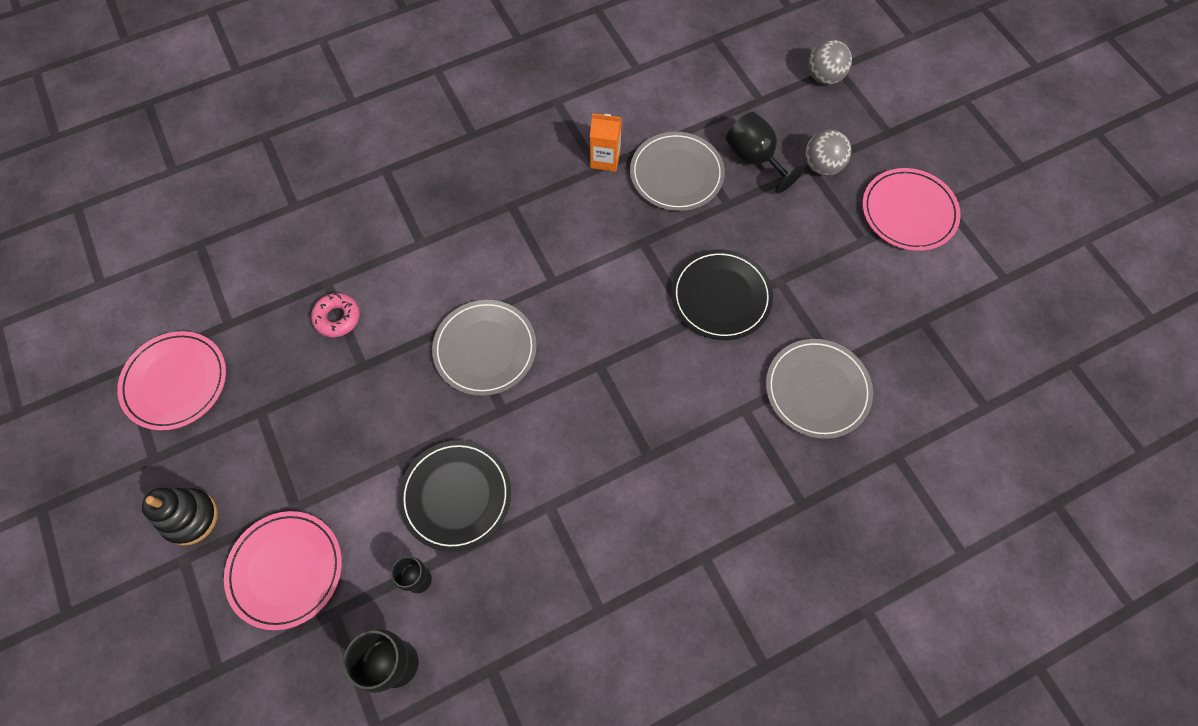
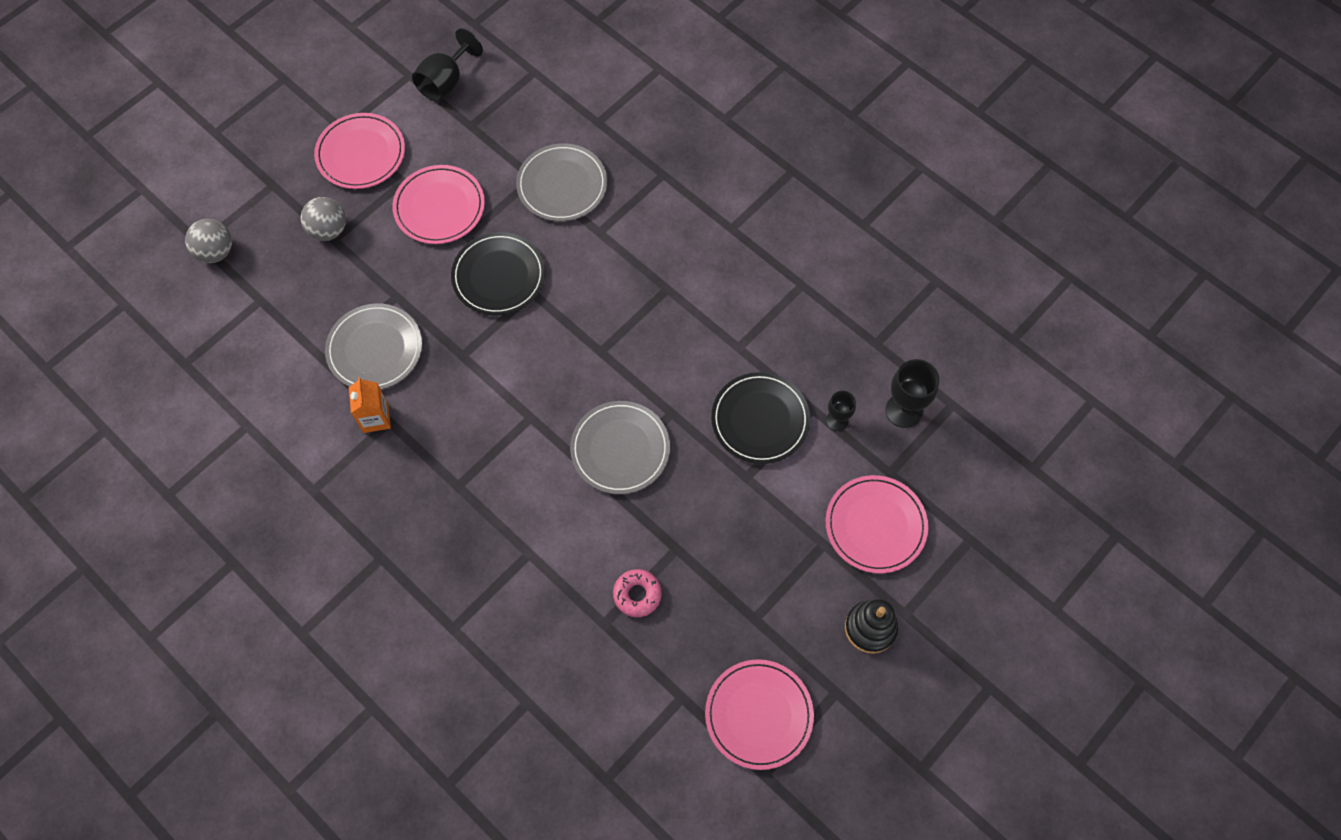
camera: 110 degrees left, 0 degrees up
(755, 159) = (336, 287): black goblet -> black goblet (446, 82)
(822, 265) = (439, 207): none -> pink plate

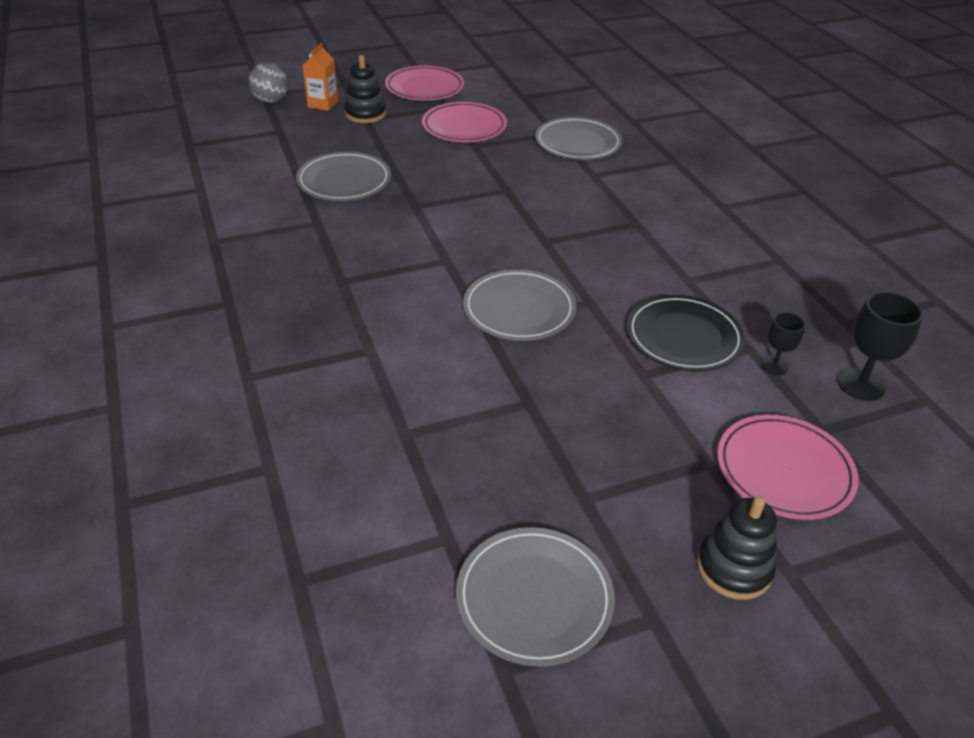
camera: 25 degrees right, 25 degrees down
(328, 230) = (365, 114): grey ball -> black stacking toy
(375, 418) = (308, 217): orange carton -> orange carton (323, 104)
(446, 82) = (519, 73): black goblet -> none
(498, 276) = (484, 173): black plate -> none
(637, 594) = (459, 424): pink donut -> none
(758, 715) = (534, 598): pink plate -> grey plate

